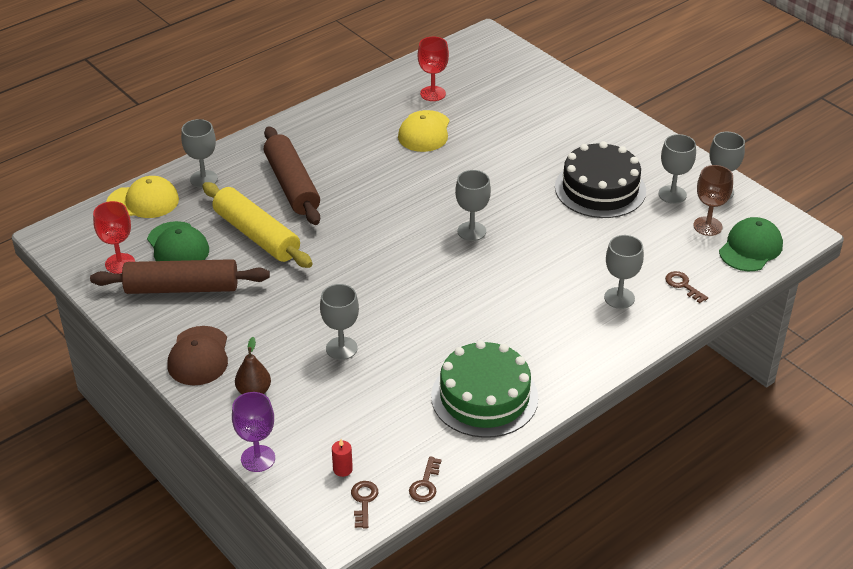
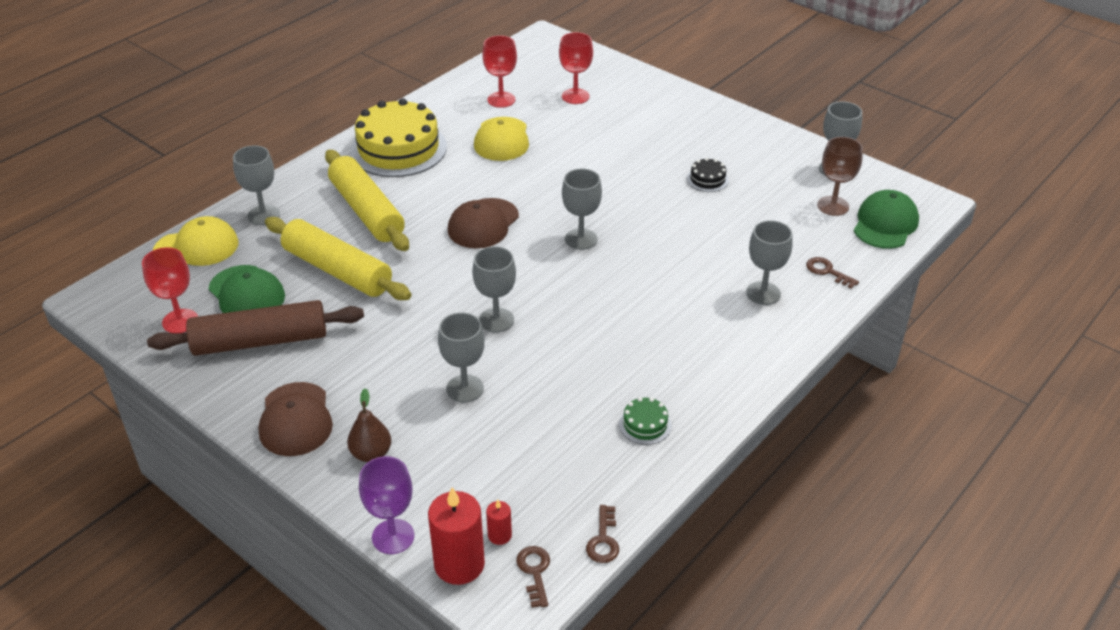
camera: 10 degrees left, 0 degrees up
(292, 185) = (367, 211): brown rolling pin -> yellow rolling pin
(305, 487) = (459, 564): none -> red candle
(331, 131) = (398, 148): none -> yellow cake
(389, 208) = (483, 224): none -> brown cap
(484, 397) = (645, 424): green cake -> green cake, size x0.42
(501, 97) = (575, 96): none -> red goblet
(600, 189) = (707, 179): black cake -> black cake, size x0.42
(672, 194) = (785, 177): grey goblet -> grey goblet (496, 320)

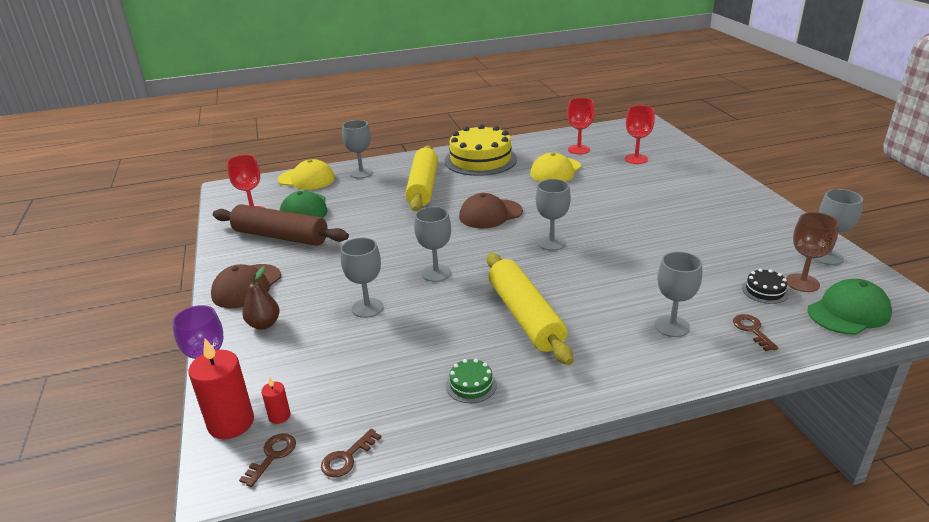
camera: 35 degrees right, 10 degrees down
(337, 270) = (368, 213): yellow rolling pin -> yellow rolling pin (525, 316)
(707, 179) = (696, 233): black cake -> black cake (765, 291)

